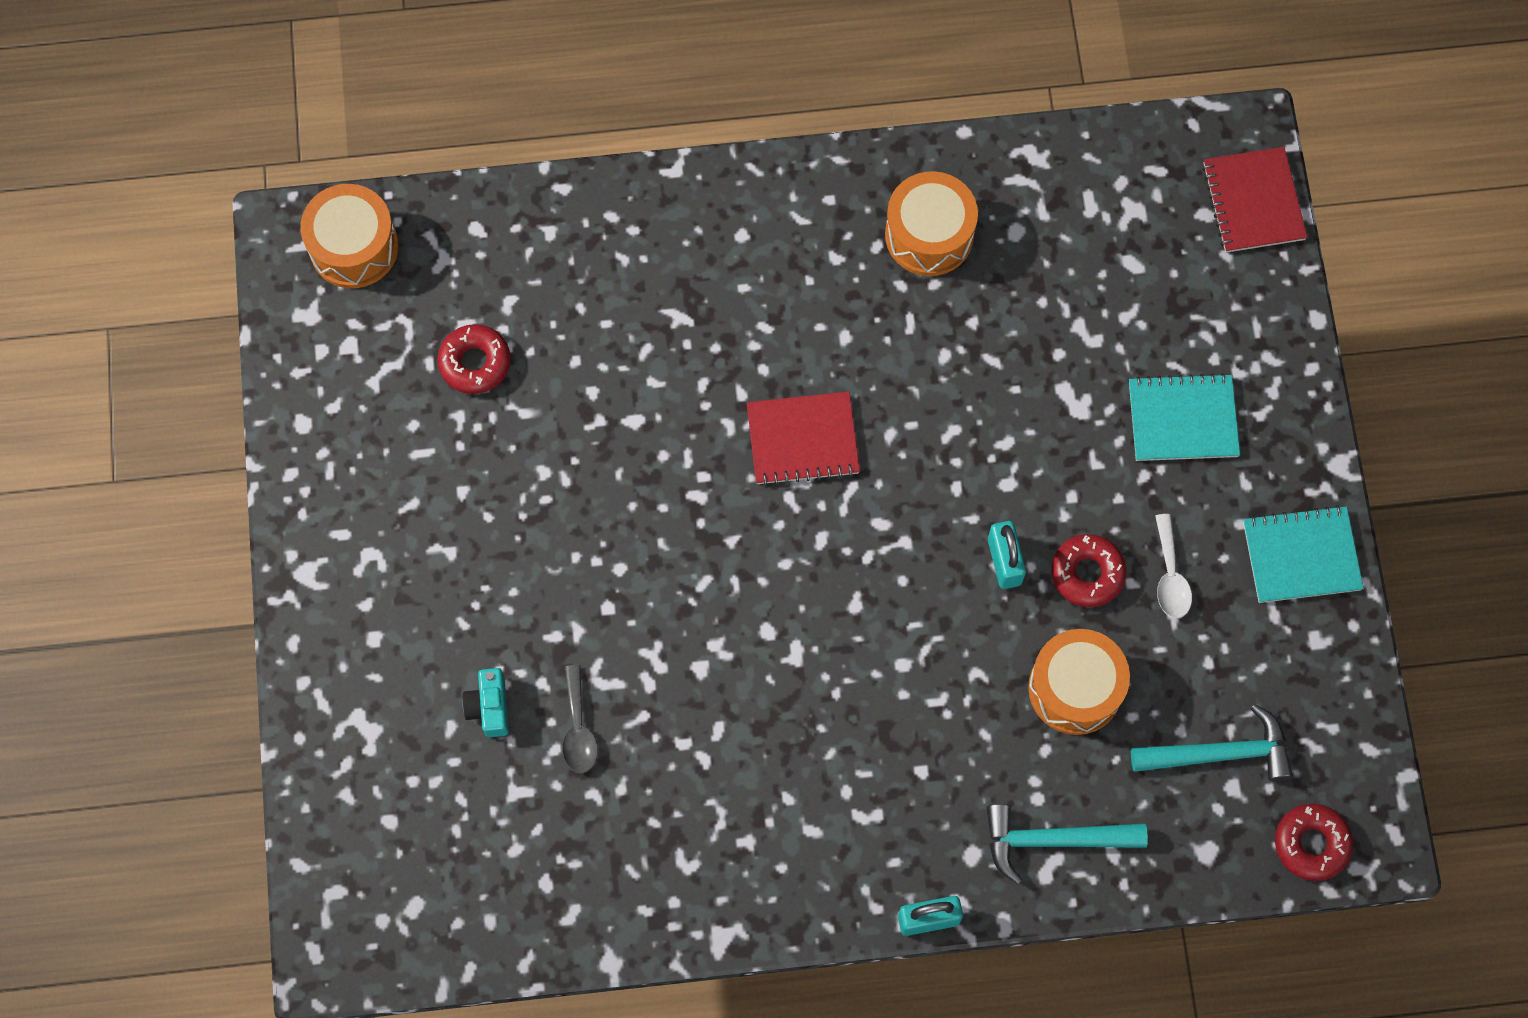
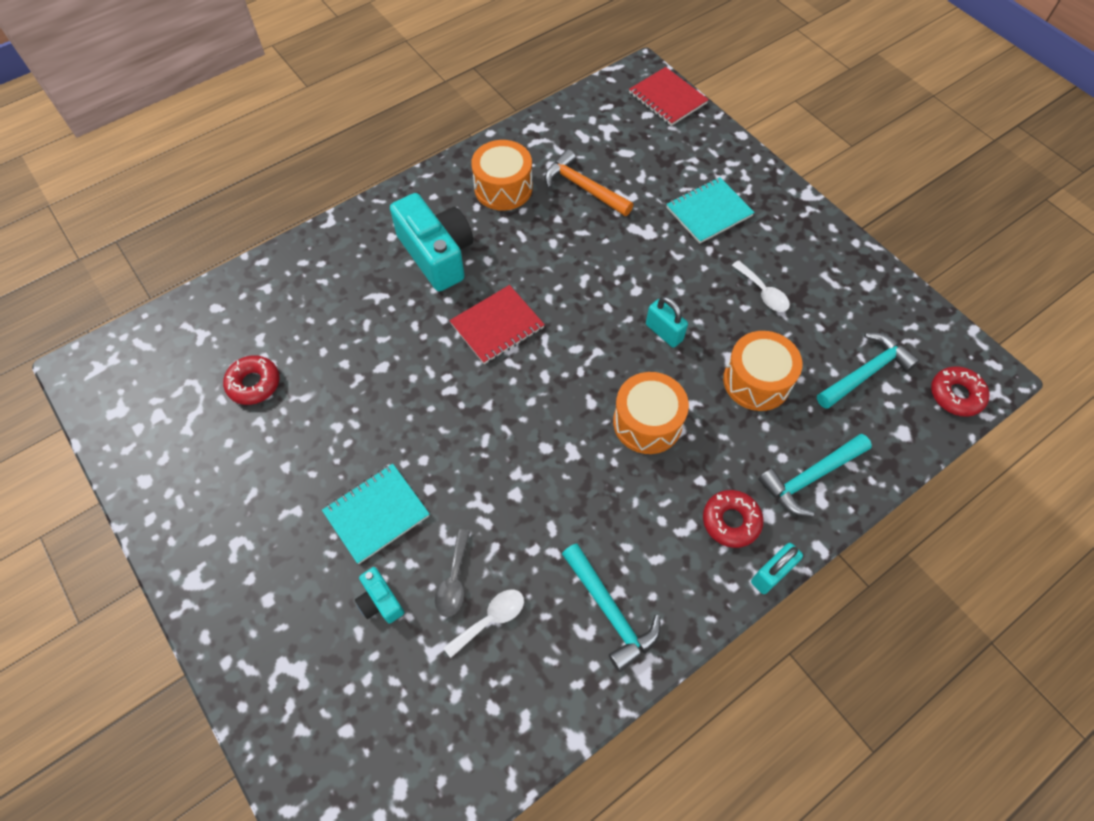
camera: 30 degrees left, 10 degrees down
(354, 247) = (133, 355): orange drum -> orange drum (647, 422)
(578, 729) = (454, 580): grey spoon -> grey spoon turned 45 degrees clockwise
(594, 793) = (491, 619): none -> white spoon
(725, 858) = (610, 612): none -> turquoise hammer
(785, 294) = (437, 254): none -> turquoise camera
(1037, 291) = (583, 187): none -> orange hammer
(1087, 573) = (716, 314): red donut -> red donut (731, 521)
(1301, 556) = (824, 247): turquoise notebook -> turquoise notebook (376, 514)

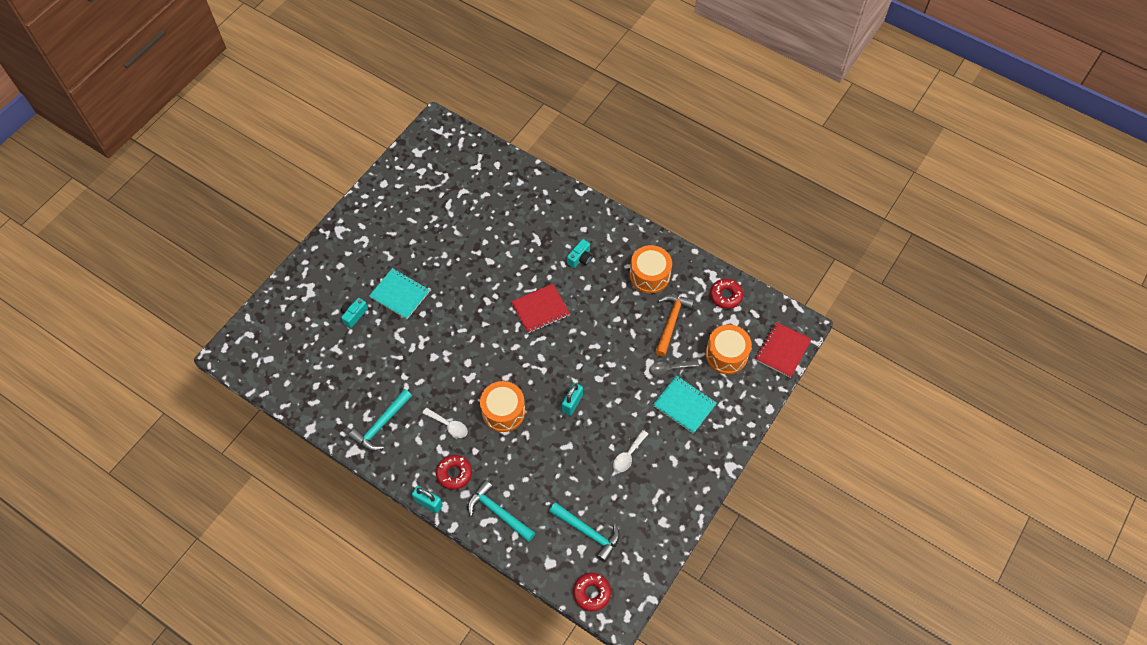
camera: 70 degrees right, 0 degrees up
(254, 384) = (456, 205): red donut -> red donut (725, 296)
(437, 254) = (580, 258): turquoise camera -> turquoise camera, size x0.47
(454, 580) = (375, 344): grey spoon -> grey spoon (669, 369)
(491, 619) = (360, 369): white spoon -> white spoon (449, 425)
(497, 326) = (540, 309): red notebook -> red notebook turned 60 degrees counterclockwise
(756, 381) = (556, 466): orange drum -> orange drum (726, 355)

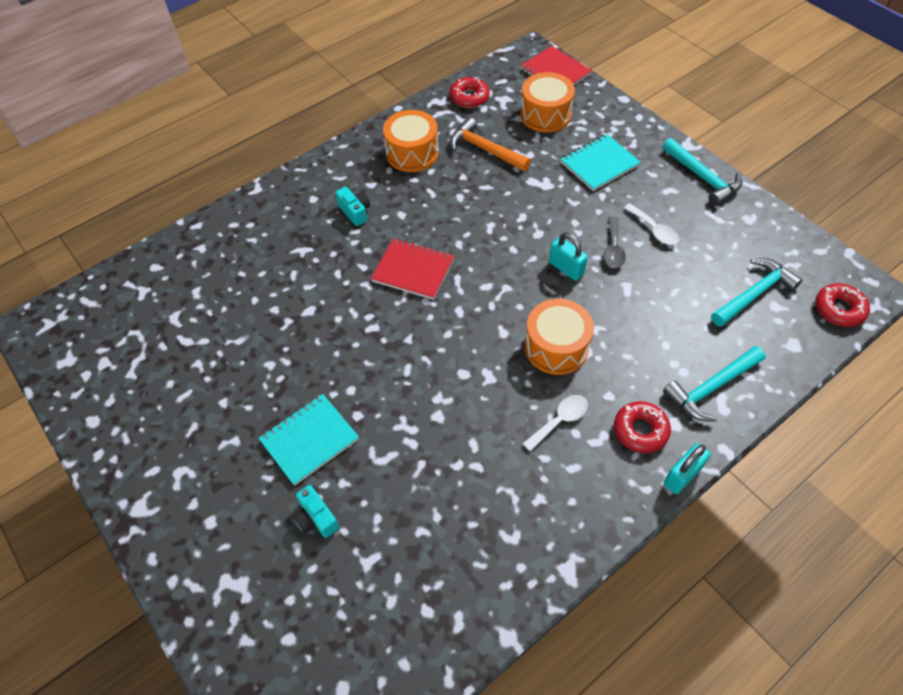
camera: 70 degrees left, 5 degrees down
(381, 425) = (533, 517): turquoise hammer -> turquoise hammer (702, 178)
(540, 309) = (413, 270): red notebook -> red notebook turned 60 degrees counterclockwise
(669, 369) = (547, 165): grey spoon -> grey spoon (613, 249)

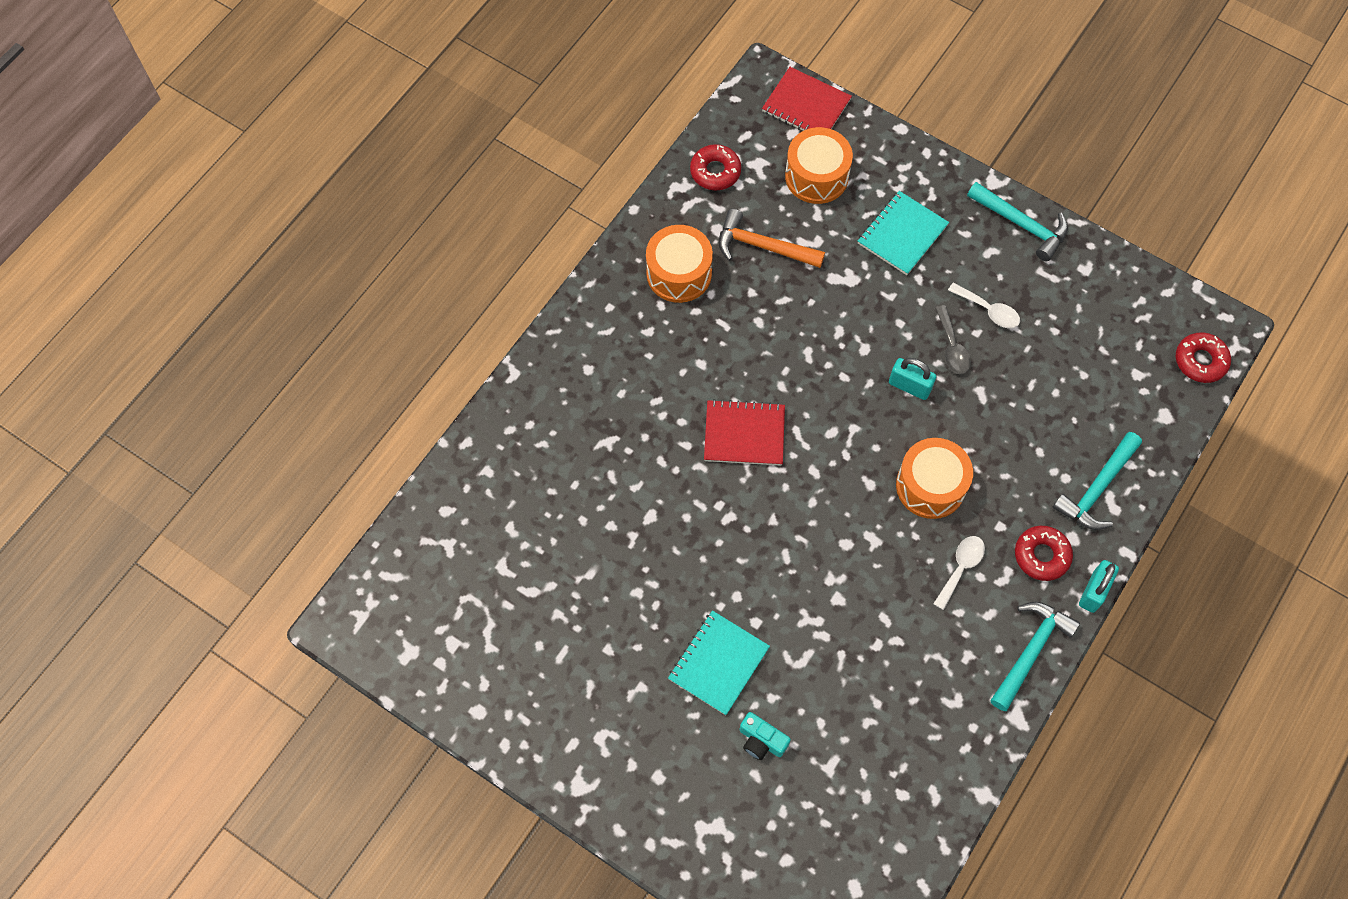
camera: 20 degrees left, 10 degrees up
(355, 212) = (646, 374): turquoise camera -> none
(754, 293) = (1113, 365): turquoise hammer -> turquoise hammer (1031, 651)

